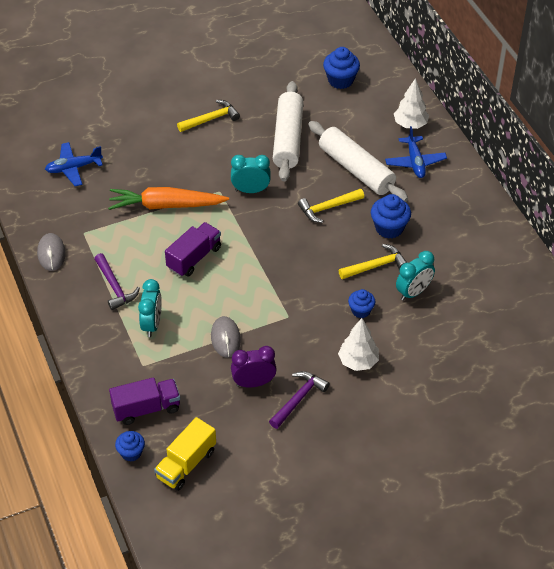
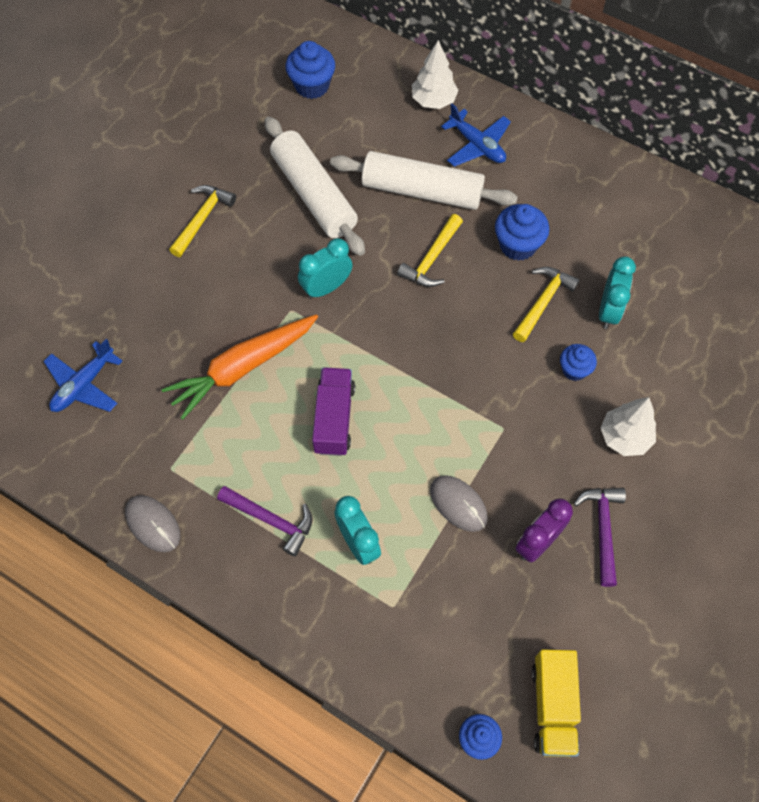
camera: 35 degrees left, 15 degrees up
(146, 408) = (446, 664): purple truck -> none

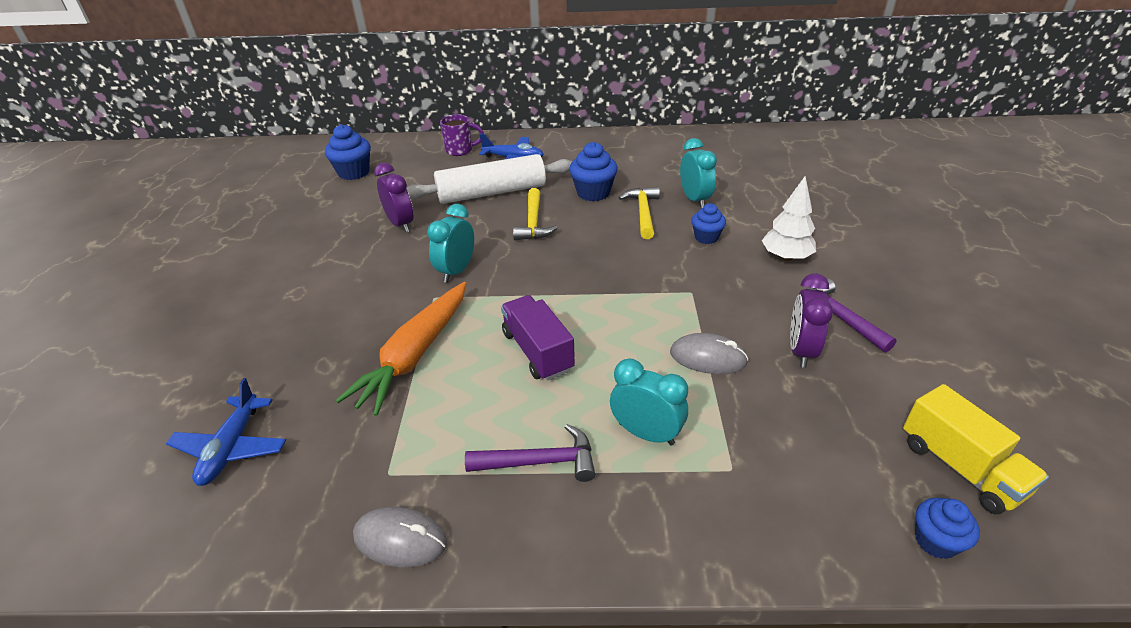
camera: 30 degrees left, 25 degrees down
(202, 219) = (301, 273): yellow hammer -> none
(314, 194) = (400, 224): white rolling pin -> purple clock
(433, 101) = (460, 150): white tree -> purple mug

